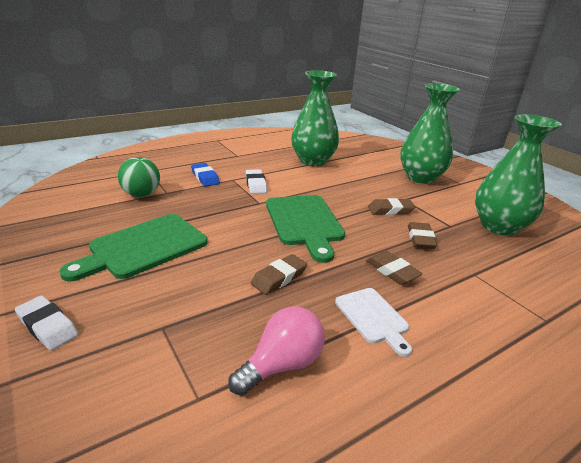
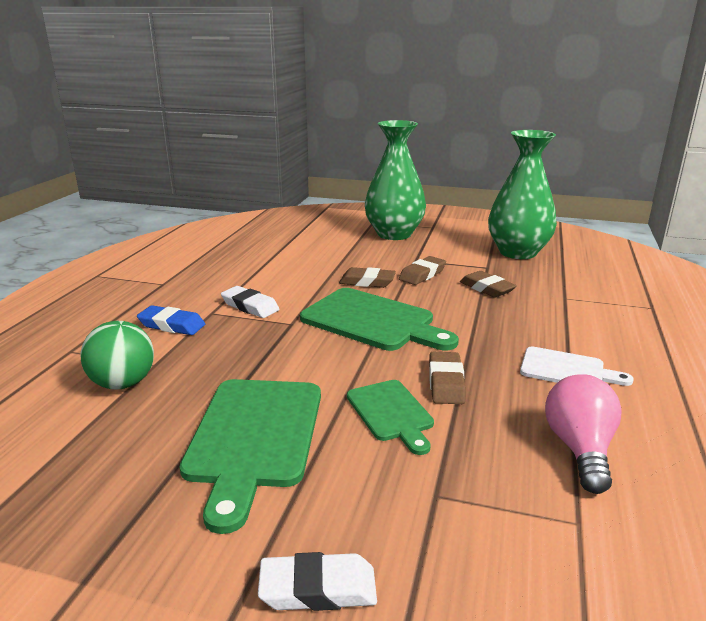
camera: 40 degrees left, 5 degrees down
(220, 275) = (391, 413): none -> green cutting board
(313, 161) = (265, 256): green vase -> none
(392, 271) = (514, 326): brown eraser -> brown eraser (367, 282)

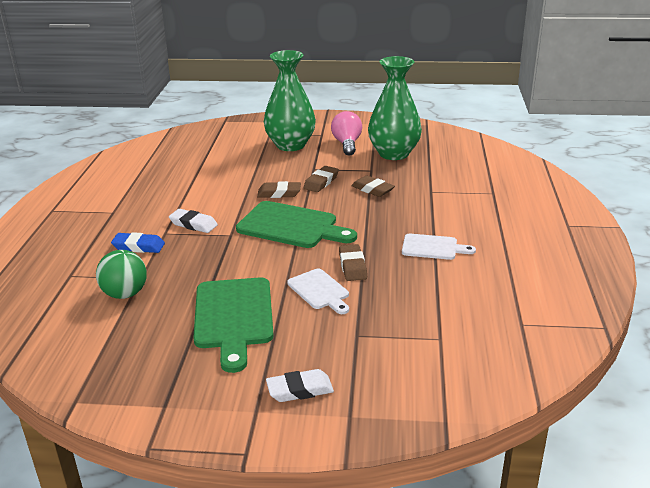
camera: 10 degrees left, 5 degrees up
(391, 413) = (320, 291): green cutting board -> white cutting board
(579, 449) = (441, 298): pink light bulb -> pink light bulb (347, 144)

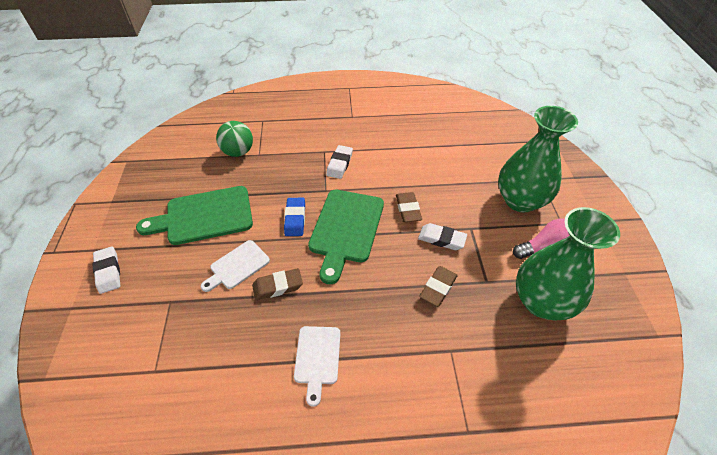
camera: 80 degrees right, 20 degrees up
(138, 246) = (302, 142): blue eraser -> blue eraser (295, 219)
(321, 182) = (441, 239): brown eraser -> white eraser

